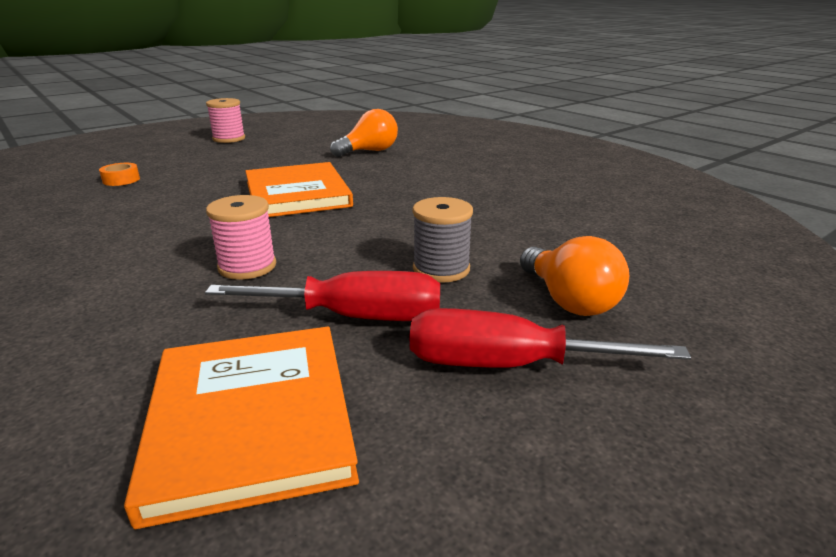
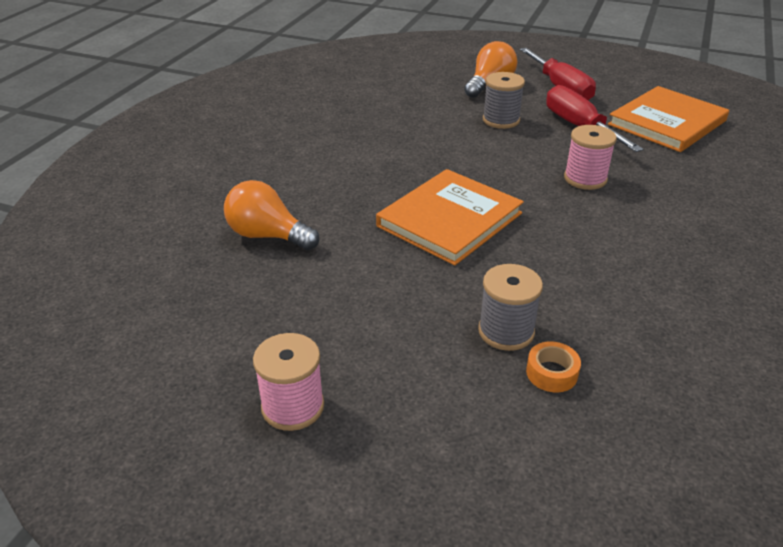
camera: 120 degrees left, 10 degrees up
(169, 179) = (506, 331): none -> grey spool

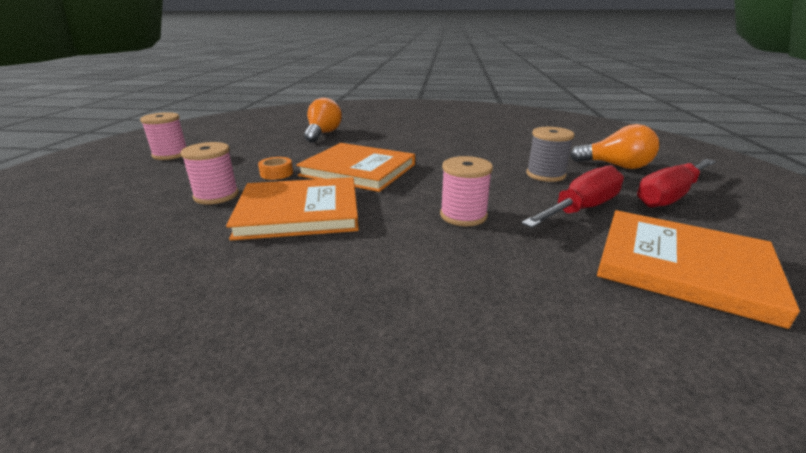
camera: 75 degrees right, 10 degrees down
(506, 331) = (216, 196): grey spool -> pink spool
(551, 373) = (162, 212): orange tape -> orange tape (276, 173)
(564, 267) = (299, 212): none -> orange book

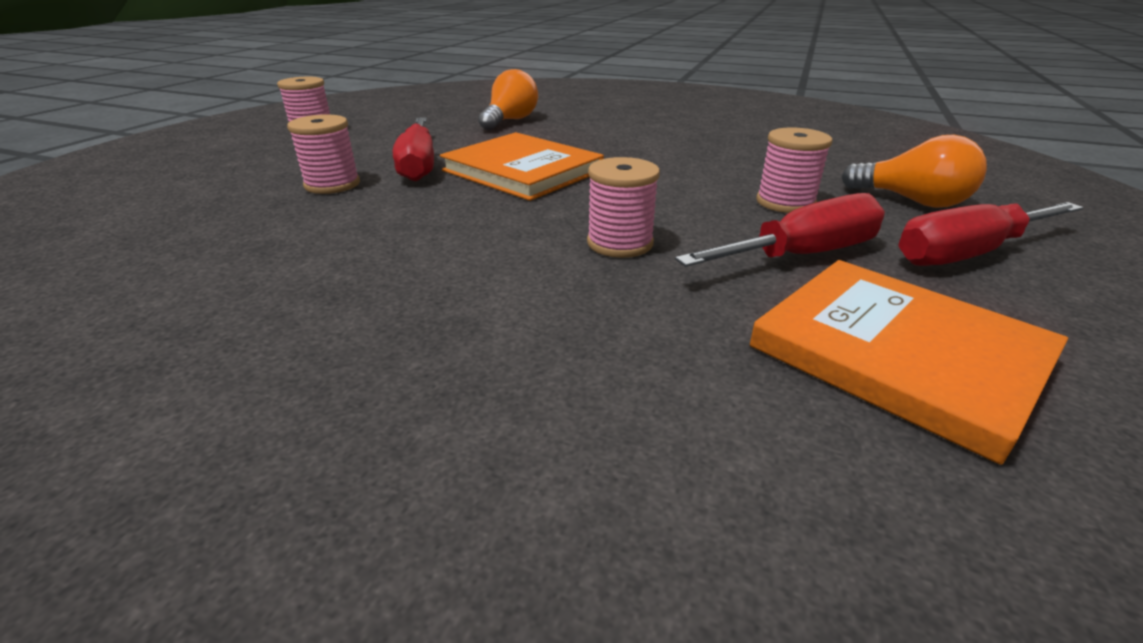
camera: 15 degrees right, 5 degrees up
(276, 173) = (418, 165): orange tape -> red screwdriver
(299, 212) = (414, 214): orange book -> none
(545, 175) = (785, 202): grey spool -> pink spool

